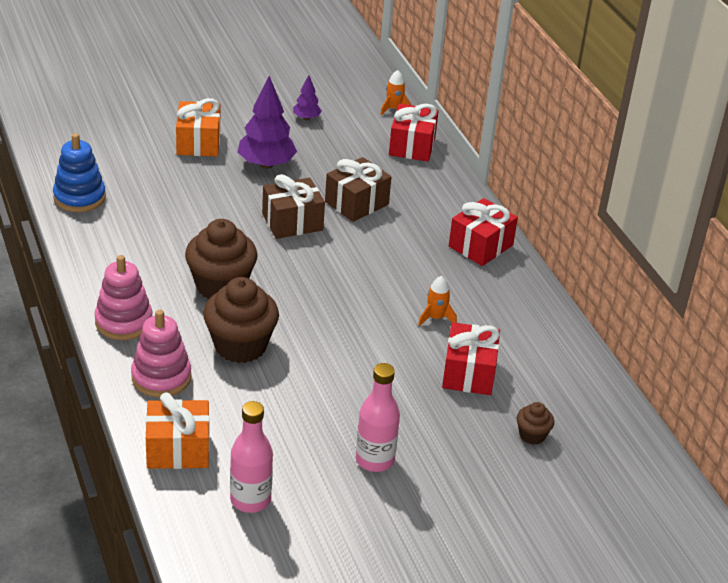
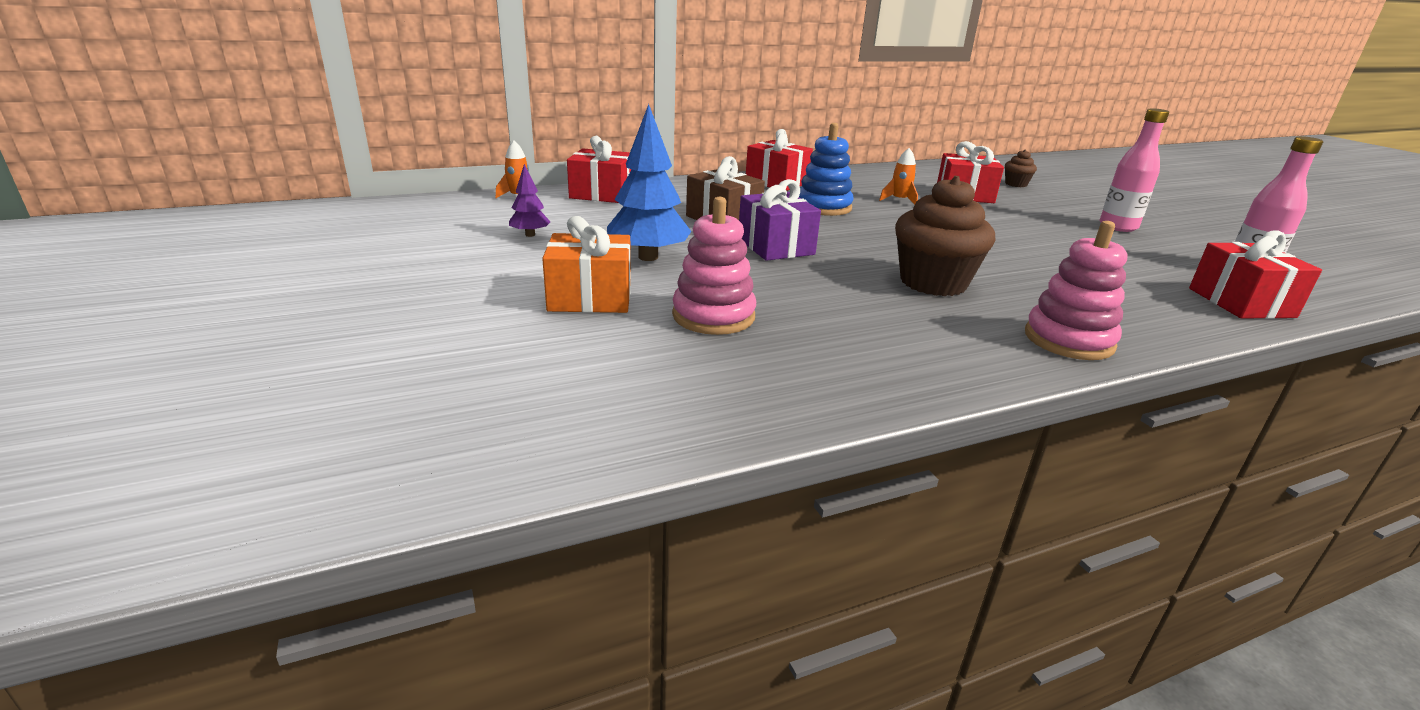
camera: 90 degrees left, 10 degrees down
(79, 197) = (779, 393): blue stacking toy -> blue stacking toy (823, 207)
(161, 377) = (1142, 313): pink stacking toy -> pink stacking toy (713, 316)
(178, 449) = (1241, 303): orange gift -> red gift
(240, 346) = (1032, 273): brown cupcake -> none
(266, 164) = (648, 257): purple tree -> blue tree
(292, 222) = (775, 246): brown gift -> purple gift

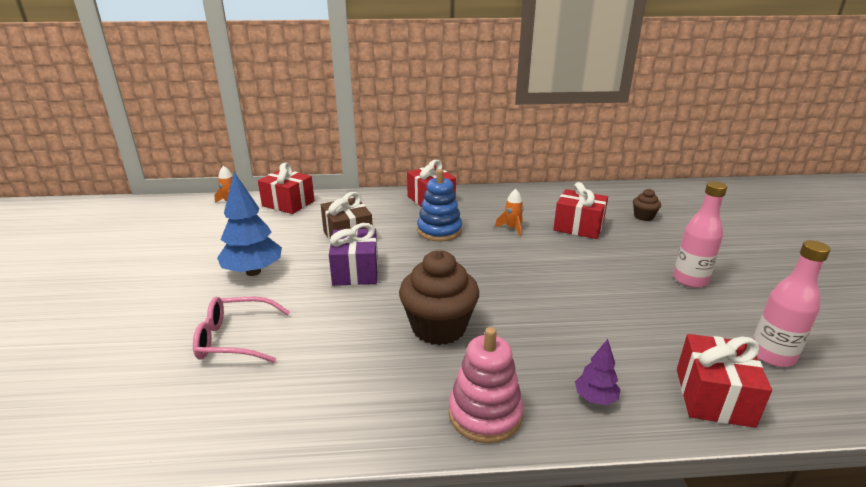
camera: 20 degrees right, 0 degrees up
(530, 235) = (200, 241): purple tree -> purple tree (595, 398)
(590, 297) = (174, 308): orange gift -> none
(713, 316) = (235, 339): pink stacking toy -> pink glasses

